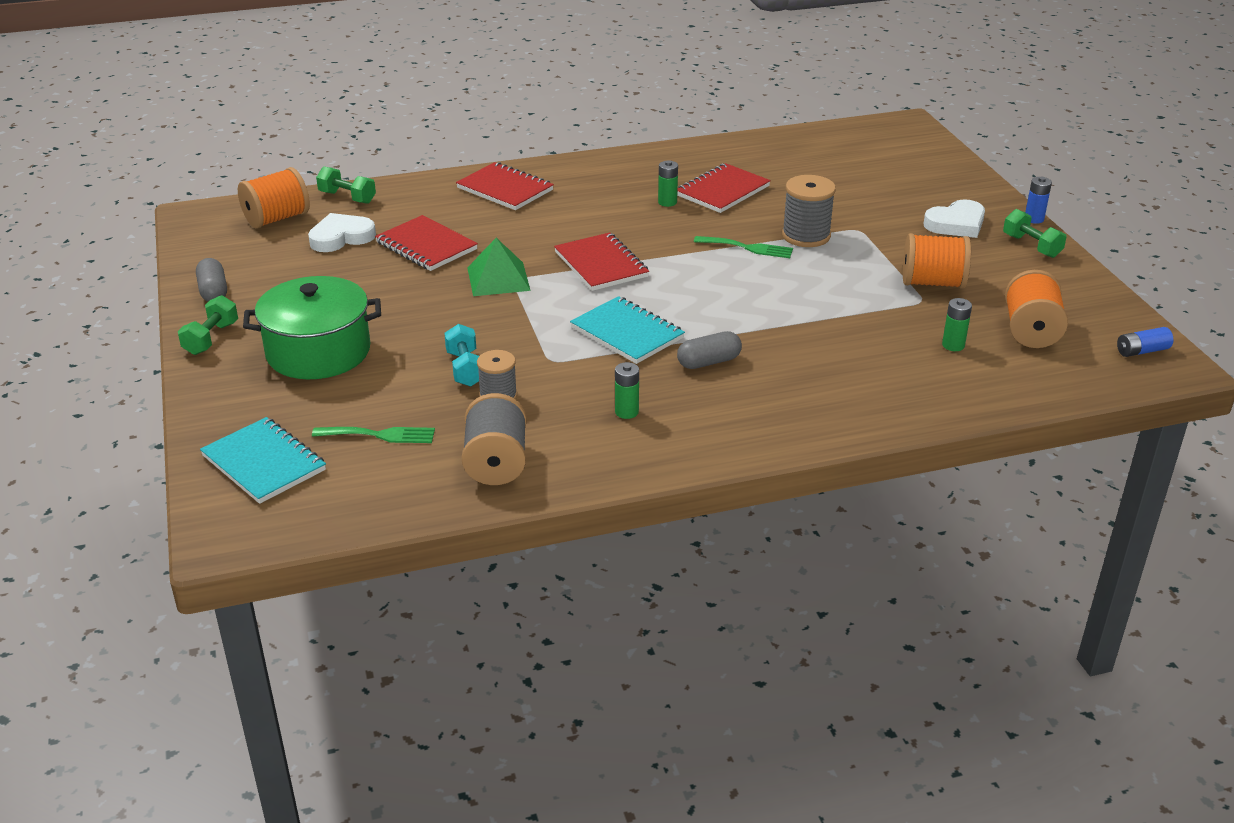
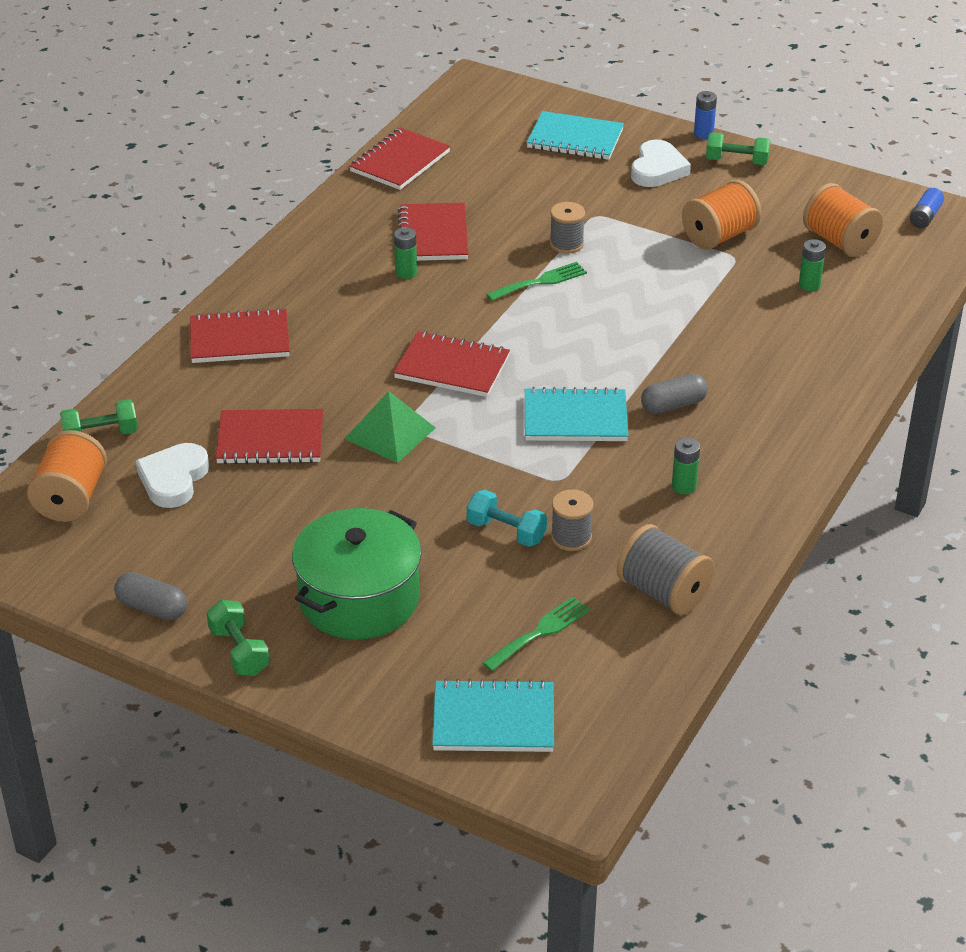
camera: 45 degrees left, 5 degrees up
(709, 362) = (673, 405): grey capsule -> grey capsule turned 45 degrees clockwise
(773, 144) = (399, 162): none -> red notebook
(806, 236) = (566, 244): grey spool -> grey spool, size x0.65
(923, 182) = (575, 139): none -> turquoise notebook

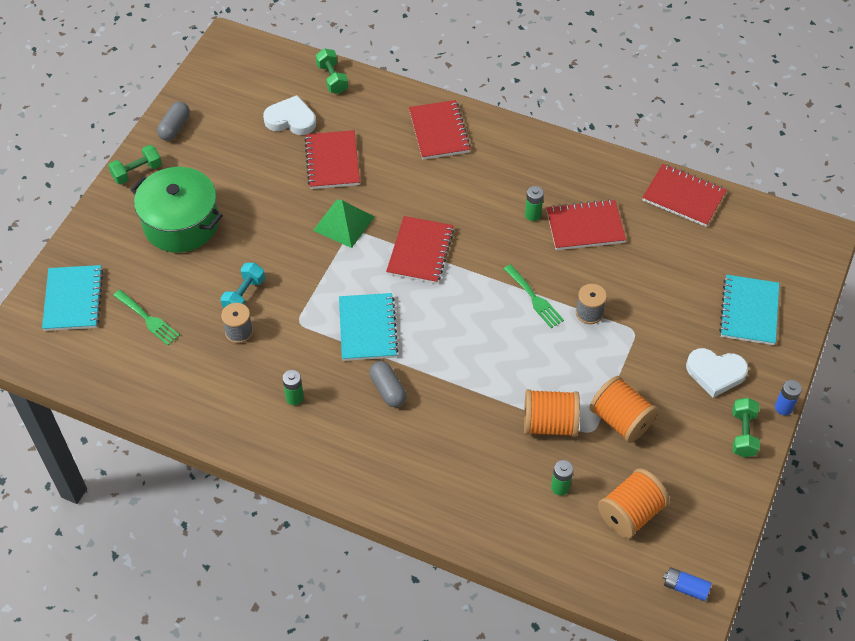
camera: 85 degrees right, 15 degrees up
(71, 498) = (271, 76): orange spool -> orange spool (549, 424)
(663, 592) = (184, 387): grey spool -> none

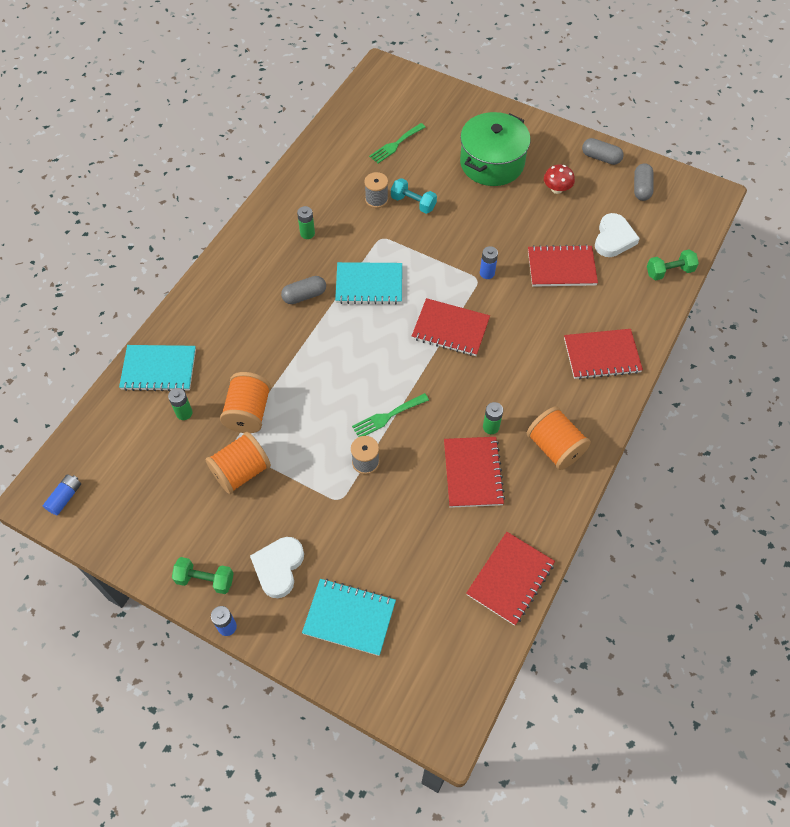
camera: 95 degrees right, 5 degrees up
(73, 299) = (419, 102): turquoise notebook -> turquoise notebook (159, 369)
(137, 172) = (549, 135): green dumbbell -> none
(220, 96) = (641, 188): none -> grey capsule
(222, 165) = (556, 189): none -> red mushroom
(344, 223) = (487, 273): green pyramid -> blue battery
(630, 513) = (146, 465): orange spool -> orange spool (554, 447)

